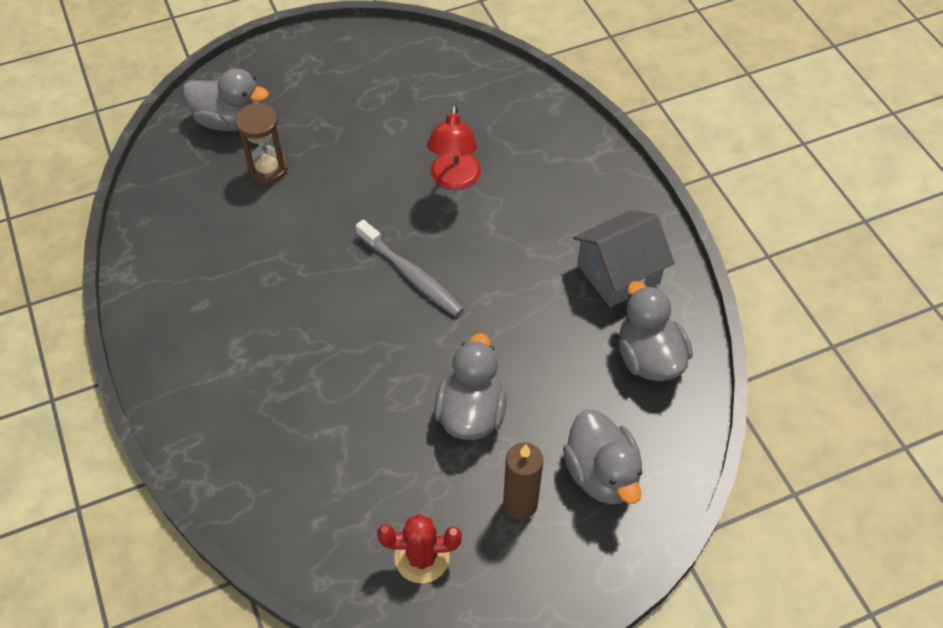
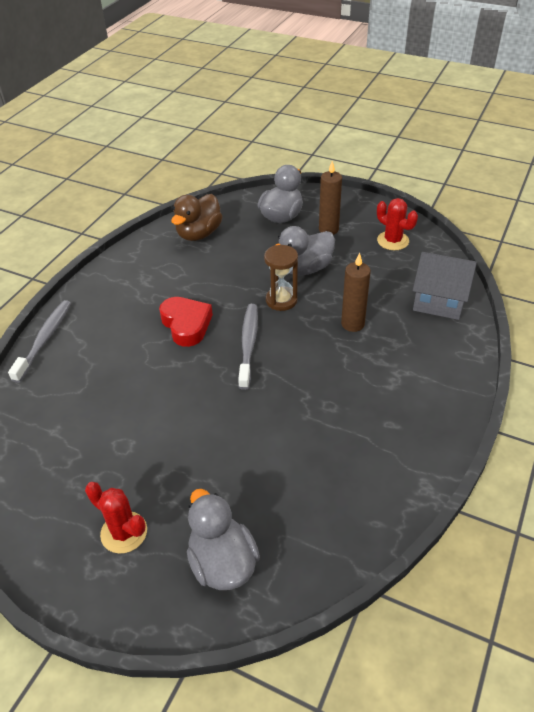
camera: 130 degrees left, 10 degrees down
(267, 169) = (245, 488): brown hourglass -> brown hourglass (281, 300)
(316, 86) = (124, 532): none -> red cactus
(339, 382) = (352, 324): none -> brown candle
(454, 179) = (148, 376): red lamp -> none
(493, 246) = (186, 324): none -> red heart
(586, 136) = (44, 339): none -> grey toothbrush
(618, 274) = (153, 269): grey house -> grey house (439, 300)
(649, 358) = (199, 234): grey duck -> brown duck

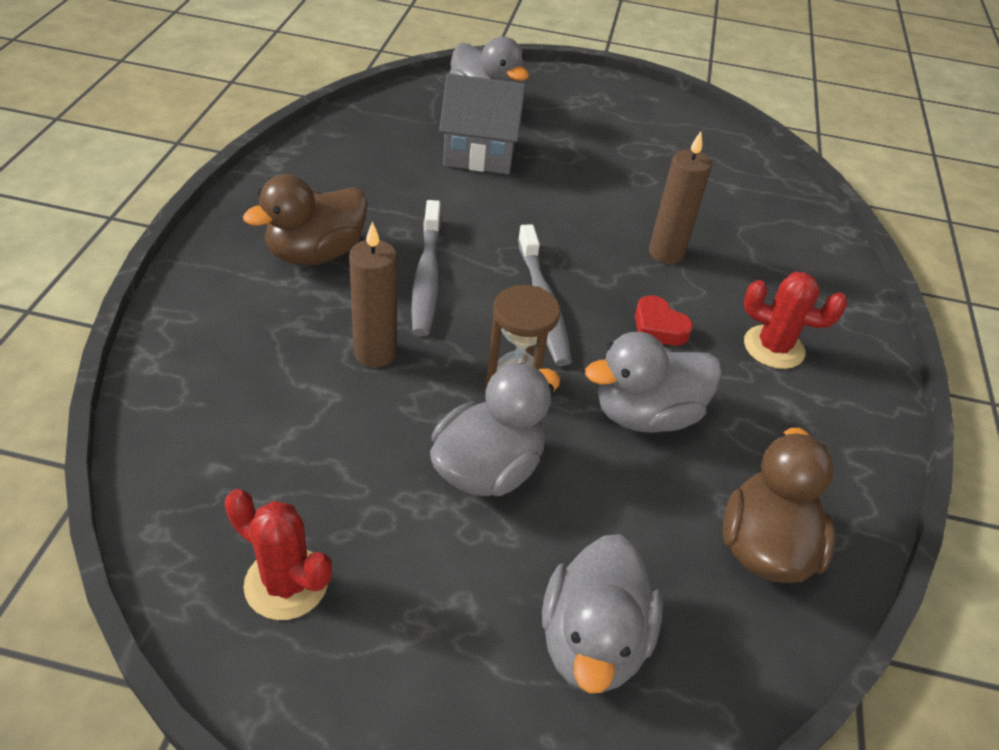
camera: 160 degrees right, 0 degrees up
(44, 339) = (852, 287): grey toothbrush -> grey toothbrush (427, 276)
(124, 532) = (590, 117): red cactus -> red cactus (773, 347)
(186, 324) = (658, 327): red heart -> red heart, size x0.61
(220, 283) = (646, 414): none -> grey duck
(328, 229) = (457, 605): brown candle -> brown candle (666, 253)
(388, 392) = (315, 253): none -> brown duck
(439, 300) = (201, 417): grey house -> grey house (480, 152)

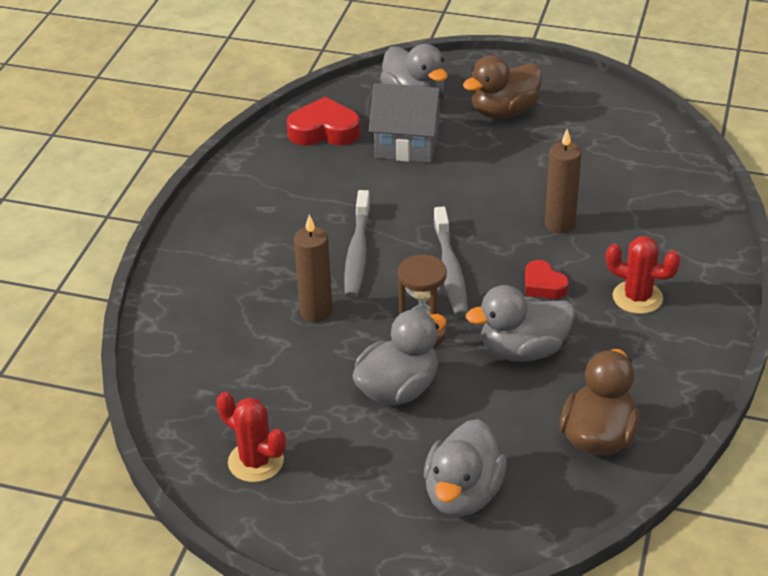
camera: 10 degrees right, 5 degrees down
(315, 253) = (269, 237): brown duck -> brown duck (504, 112)
(383, 132) = (324, 131): none -> red heart

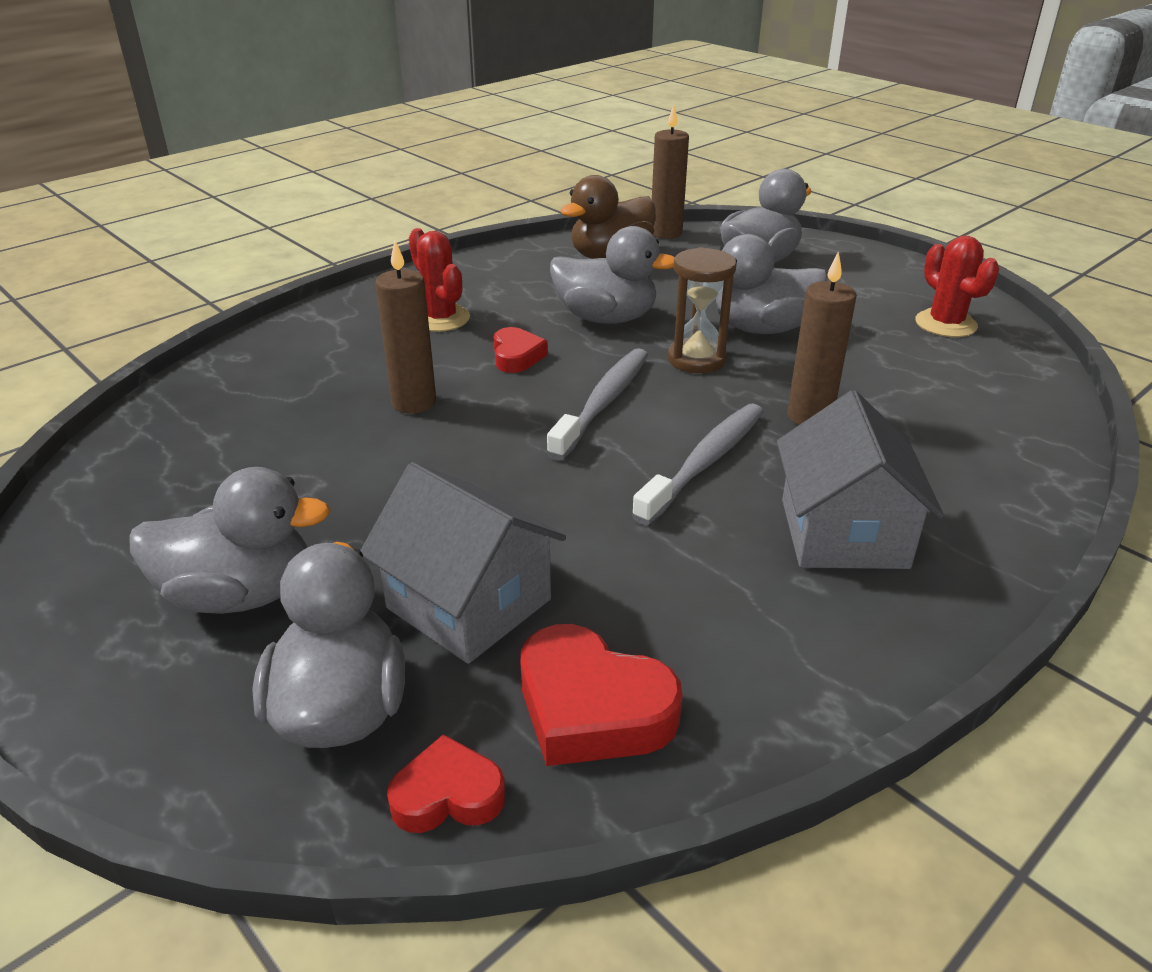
camera: 150 degrees left, 5 degrees down
(260, 239) = (843, 533): none -> grey house
(351, 93) = (447, 795): none -> red heart
(504, 112) = (240, 594): brown duck -> grey duck
(588, 507) = (666, 233): none -> brown candle

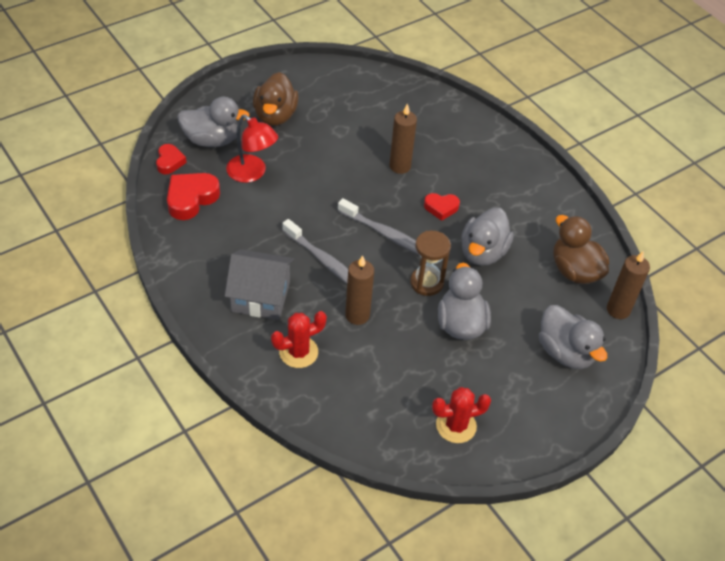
camera: 95 degrees right, 15 degrees up
(240, 594) = (275, 116): grey duck -> brown duck
(440, 318) = (489, 181): red cactus -> red cactus (298, 352)
(469, 603) = (252, 173): grey house -> red lamp

